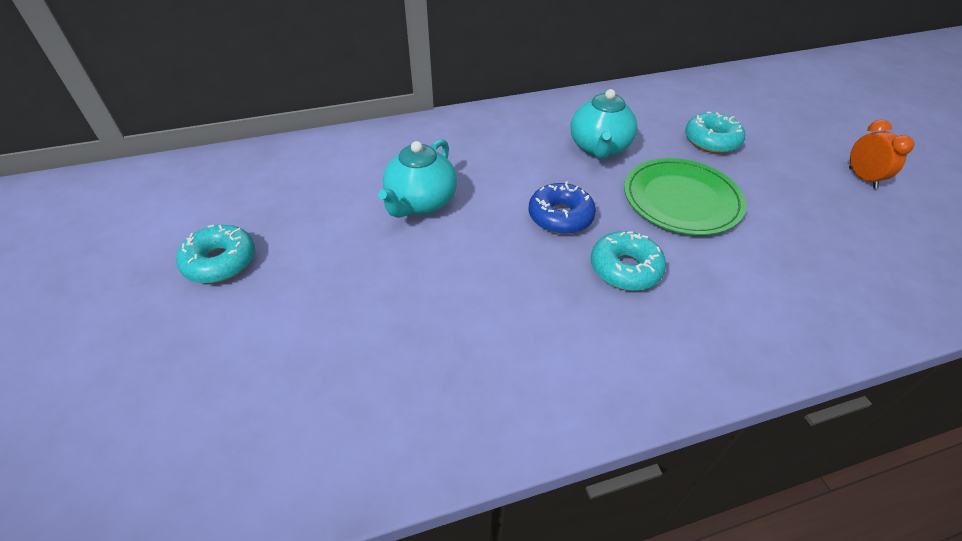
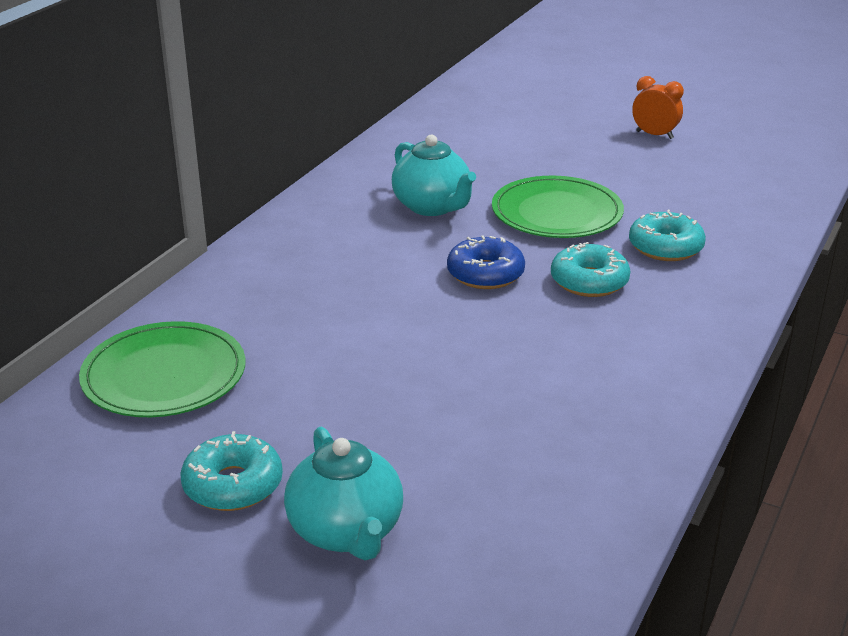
camera: 45 degrees left, 15 degrees down
(300, 171) = (164, 375): none -> green plate
(421, 203) = (346, 330): turquoise teapot -> turquoise teapot (346, 532)
(711, 141) = (514, 157): turquoise donut -> turquoise donut (665, 247)

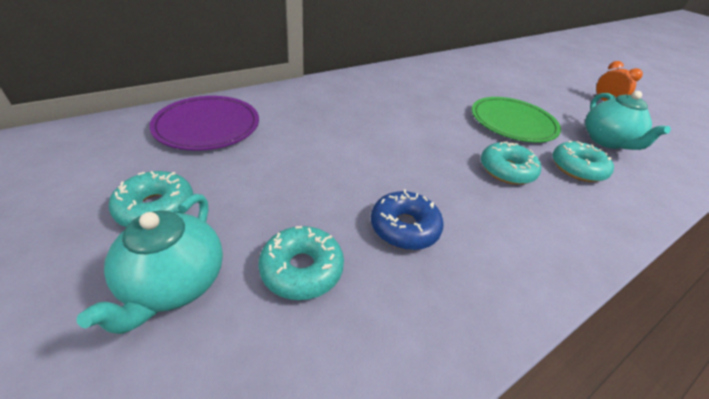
camera: 25 degrees right, 10 degrees up
(164, 375) = (207, 126): green plate -> purple plate
(432, 206) = (439, 95): turquoise teapot -> turquoise teapot (606, 141)
(457, 468) = (302, 269): none -> turquoise donut
(485, 274) = (440, 140): blue donut -> blue donut (404, 227)

